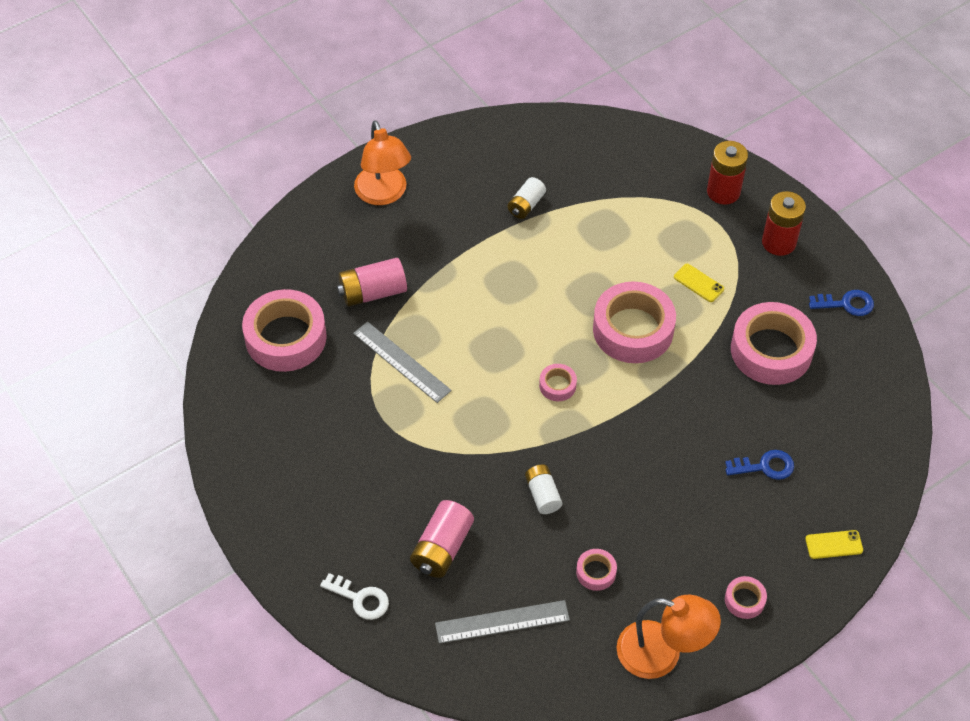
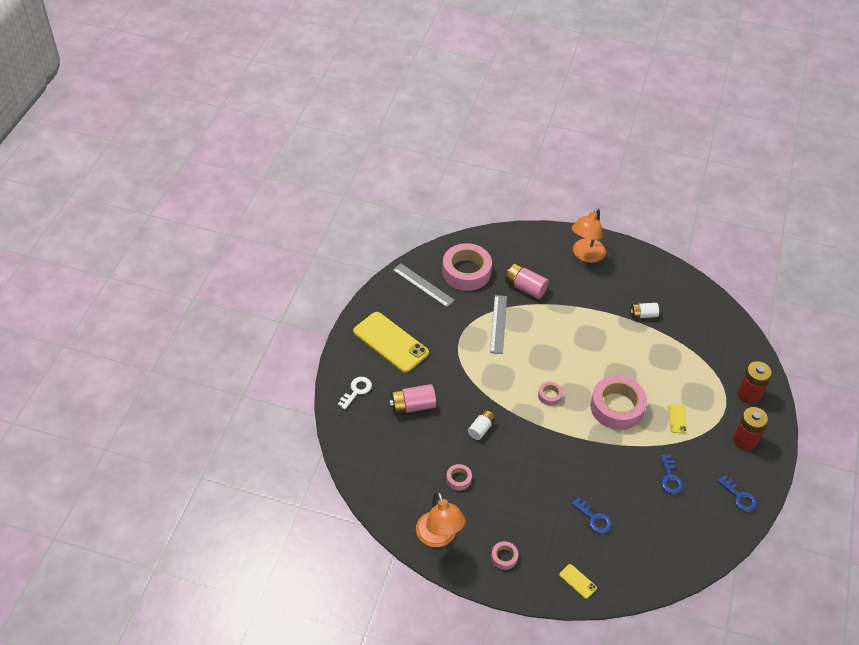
camera: 50 degrees right, 5 degrees down
(318, 504) = (390, 342): none -> yellow phone
(360, 599) = (356, 391): white key -> white key turned 135 degrees counterclockwise
(502, 621) = (395, 456): grey ruler -> grey ruler (423, 285)
(771, 350) = (670, 478): pink tape -> blue key

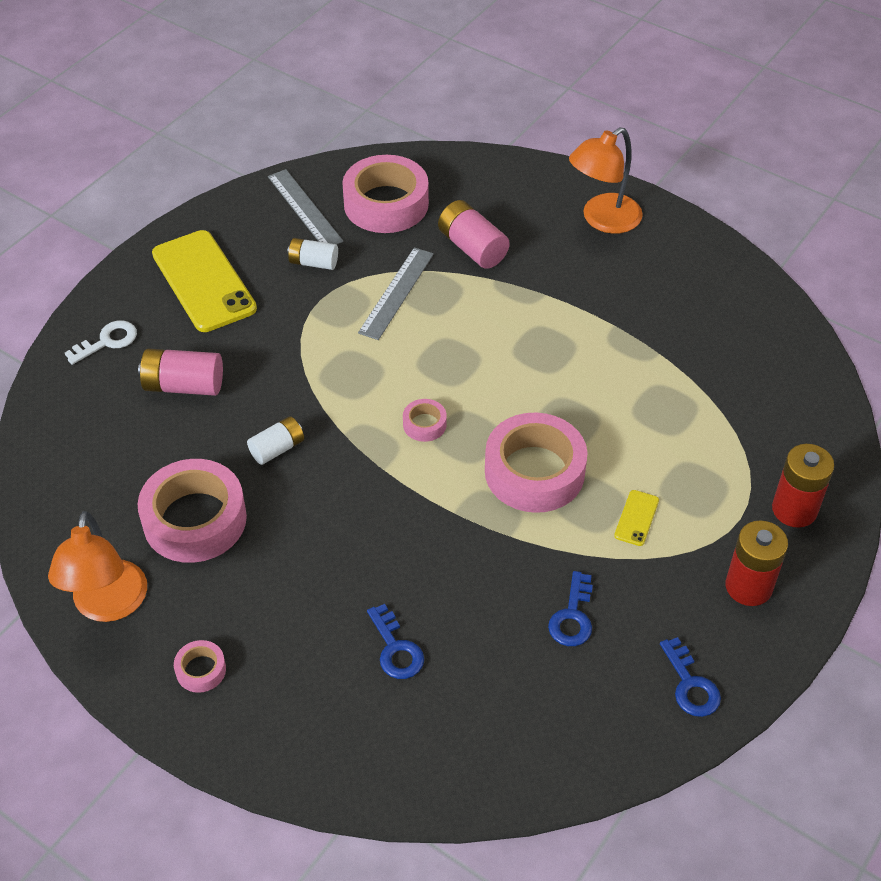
camera: 20 degrees right, 0 degrees up
(458, 479) = (195, 519): pink tape -> pink tape, size x2.23
(577, 581) = (309, 749): yellow phone -> none
(643, 315) = (658, 333): white battery -> white battery (313, 263)

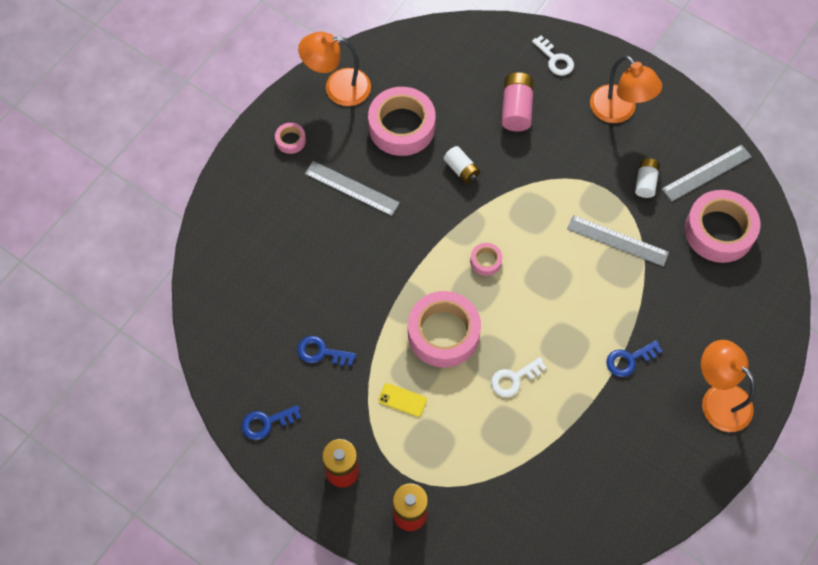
camera: 90 degrees right, 15 degrees up
(203, 281) = (619, 111): yellow phone -> orange lamp
(297, 583) = (352, 188): none -> grey ruler
(396, 649) = (301, 246): blue key -> blue key (629, 360)
(472, 247) = (673, 295): pink battery -> none
(595, 399) = (514, 379): none -> white key

